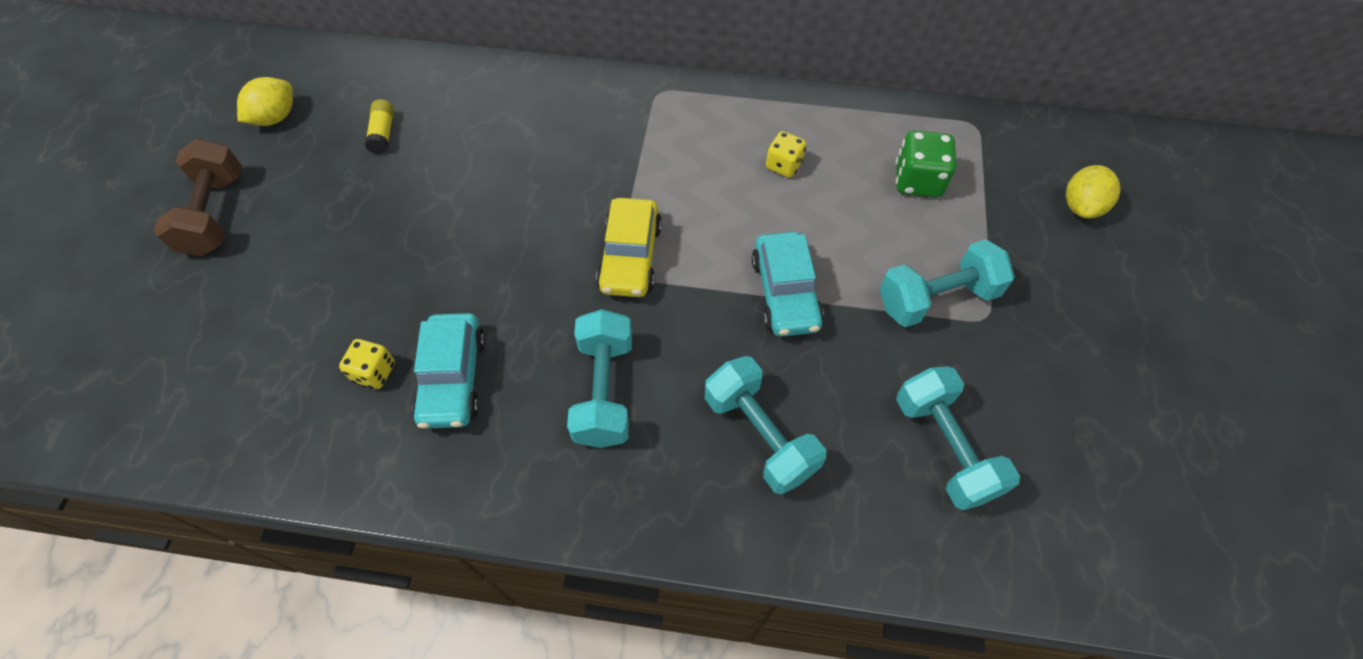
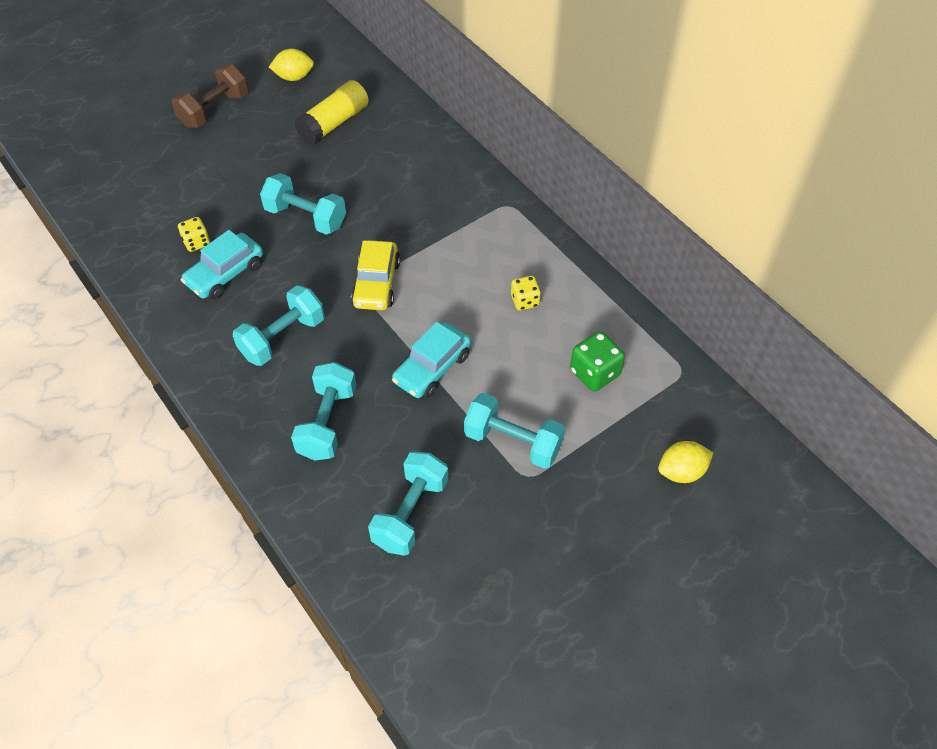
camera: 45 degrees right, 5 degrees down
(383, 134) = (334, 123): yellow glue stick -> yellow glue stick, size x1.92
(471, 249) = (305, 217): none -> turquoise dumbbell
(630, 257) = (376, 283): yellow car -> yellow car turned 45 degrees counterclockwise

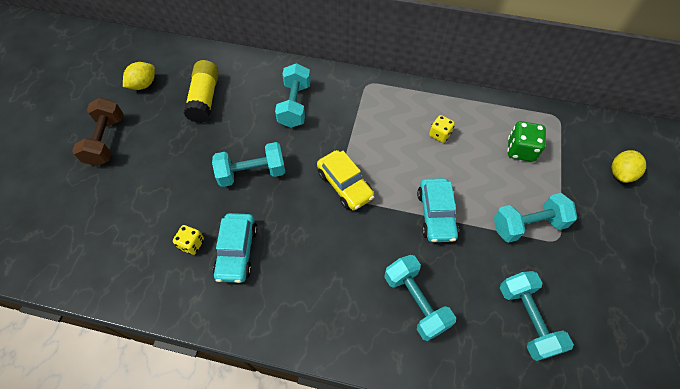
camera: 40 degrees left, 5 degrees up
(282, 338) = (325, 266): turquoise dumbbell -> turquoise dumbbell (295, 105)

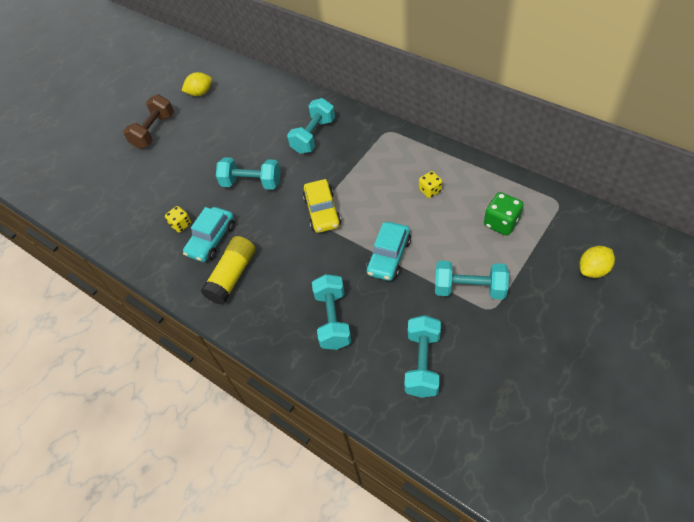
camera: 30 degrees right, 5 degrees down
(205, 99) = (242, 114): yellow glue stick -> yellow glue stick (232, 276)

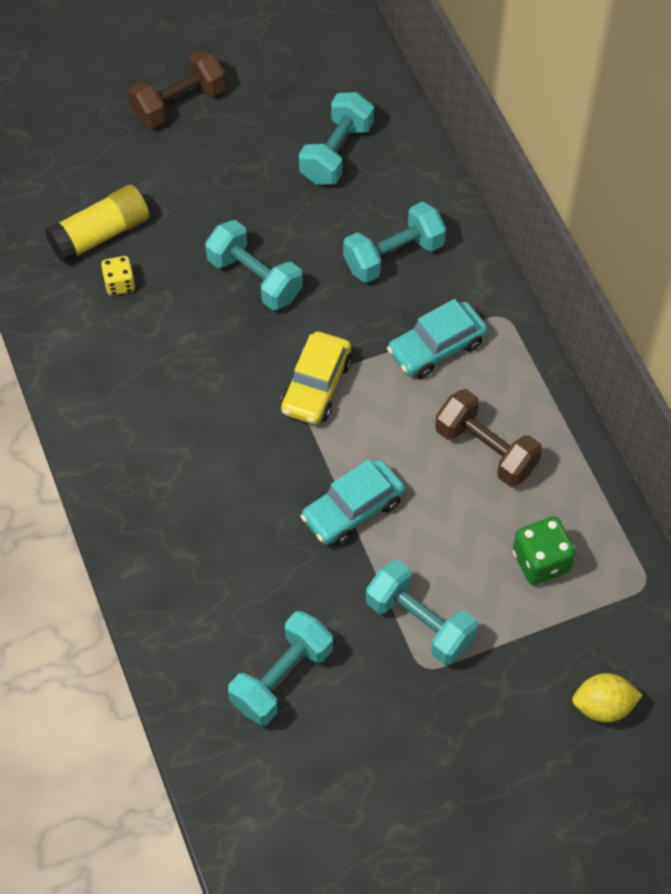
camera: 25 degrees right, 5 degrees up
(200, 93) = (286, 75): yellow lemon -> none
(211, 240) = (144, 333): turquoise car -> turquoise car (436, 348)
(232, 276) = (135, 404): yellow glue stick -> yellow glue stick (100, 234)
(333, 319) = (217, 548): turquoise dumbbell -> turquoise dumbbell (336, 153)
(430, 190) = (486, 450): yellow dice -> brown dumbbell

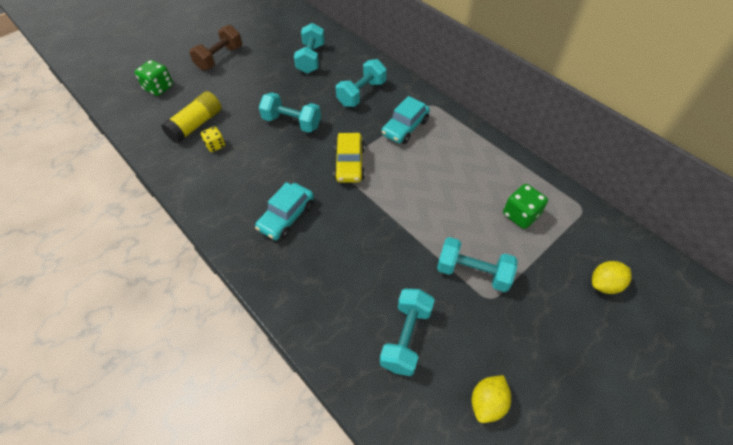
camera: 20 degrees left, 5 degrees down
(60, 139) = (159, 88): none -> green dice
(348, 794) = (487, 402): none -> yellow lemon
(352, 510) = (401, 221): turquoise car -> turquoise car (286, 217)
(486, 450) = (458, 168): brown dumbbell -> none

